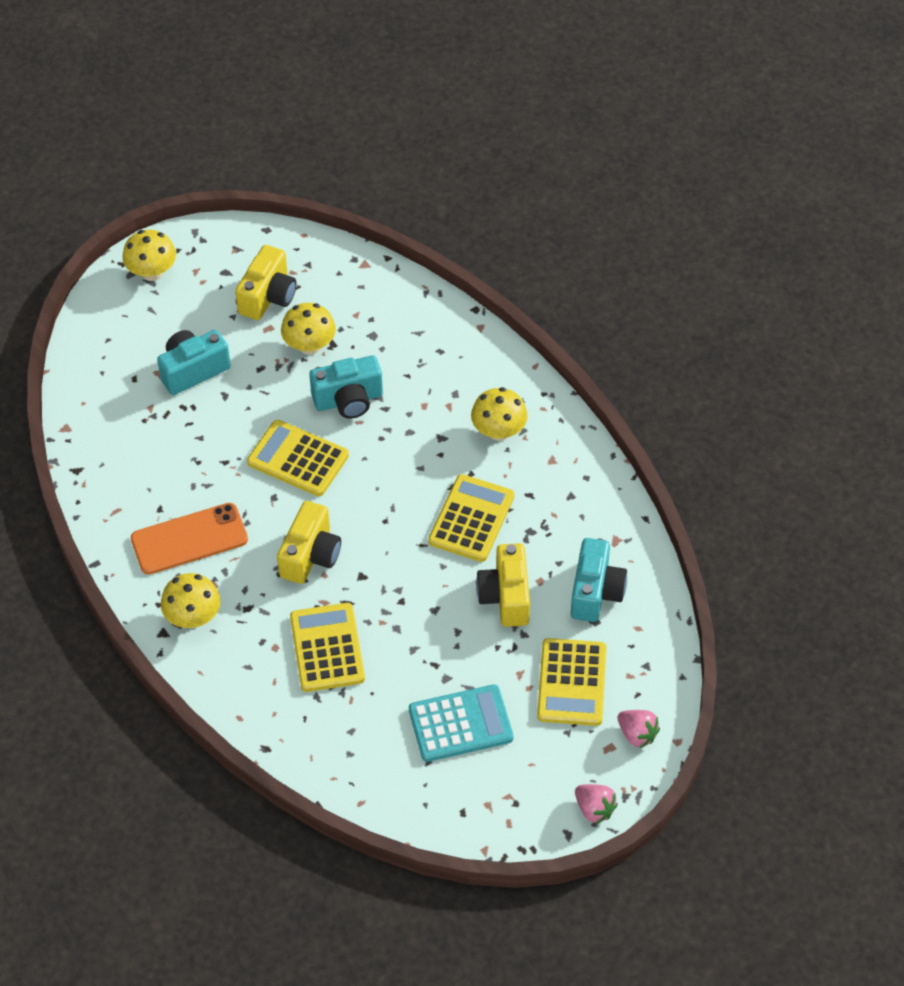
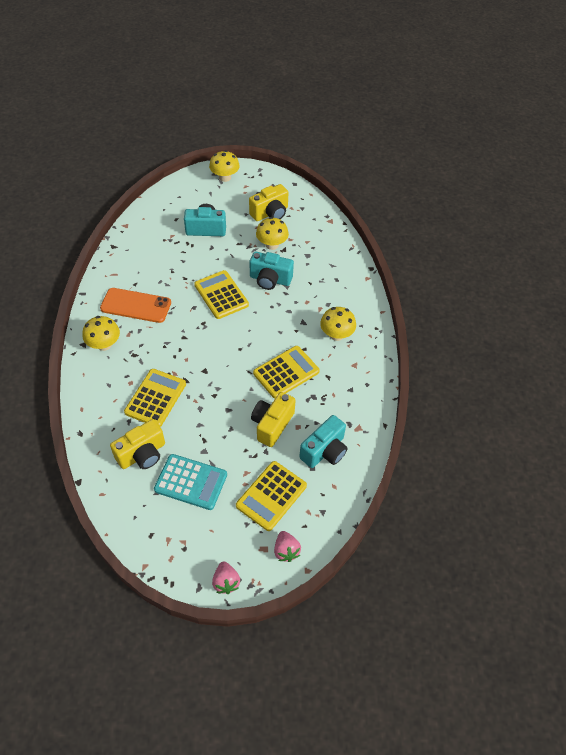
camera: 30 degrees right, 0 degrees up
(310, 555) = (187, 346): yellow camera -> yellow camera (142, 454)

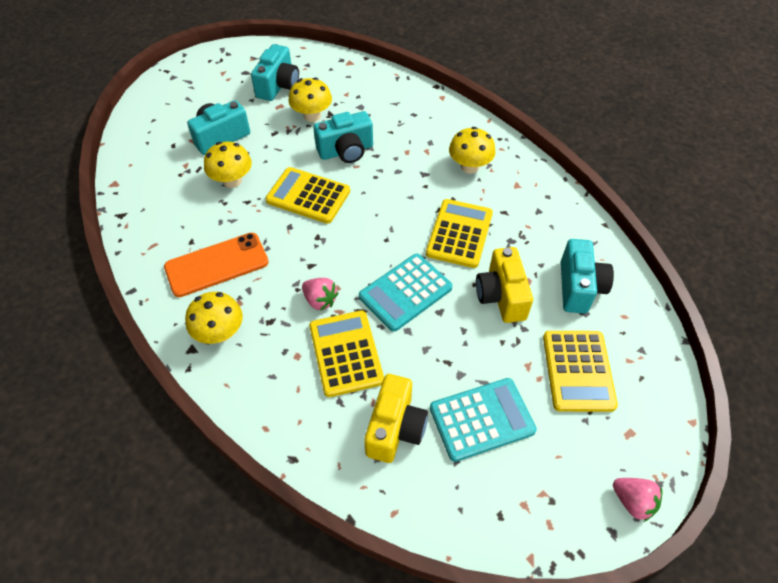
camera: 35 degrees left, 0 degrees up
(220, 386) = (405, 292): none -> turquoise calculator
(225, 177) = (189, 75): yellow mushroom -> yellow mushroom (232, 180)
(270, 213) = (278, 86): yellow camera -> turquoise camera
(286, 551) = (652, 418): pink strawberry -> pink strawberry (320, 300)

